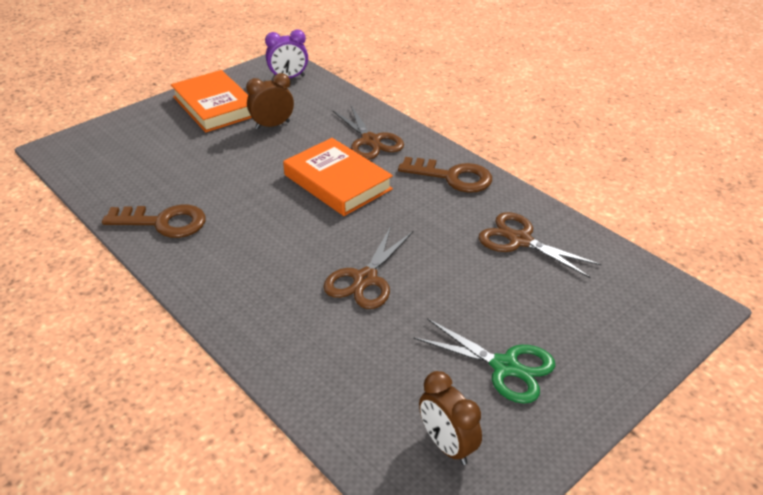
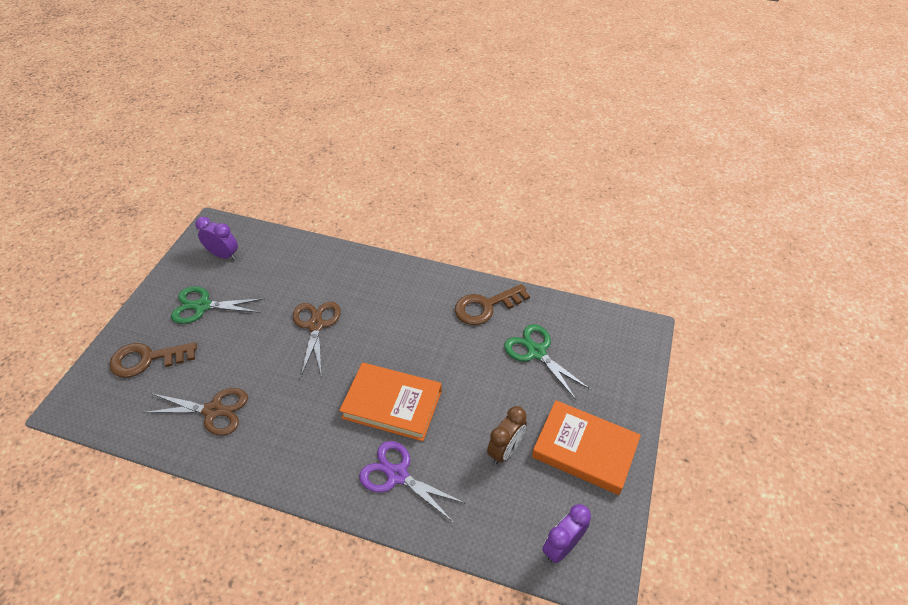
camera: 150 degrees right, 10 degrees up
(168, 169) = (536, 352): none -> green scissors
(370, 141) = (397, 475): brown scissors -> purple scissors
(447, 445) = (224, 255): brown clock -> purple clock
(452, 177) = (295, 461): brown key -> brown key (147, 359)

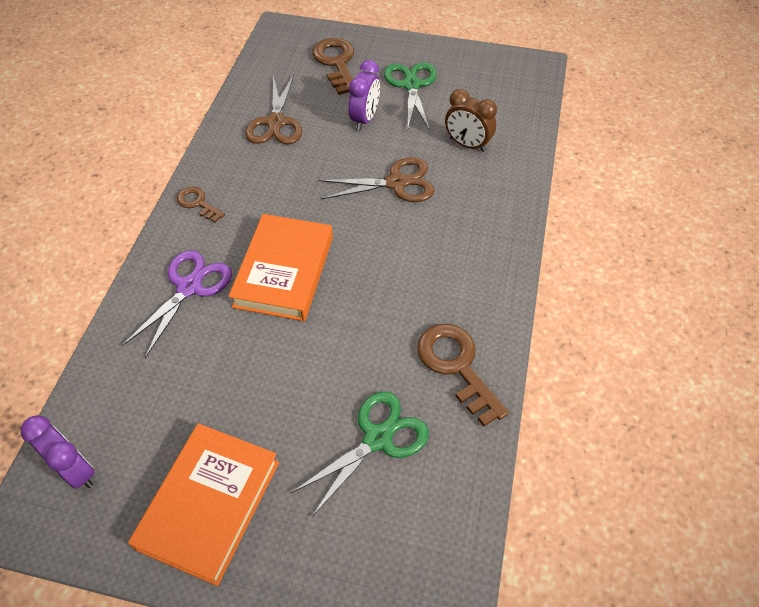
camera: 85 degrees right, 5 degrees up
(224, 255) = (491, 85): purple clock -> purple clock (365, 119)
(301, 474) = (198, 203): none -> brown key
(505, 450) = (215, 400): brown clock -> brown clock (467, 144)

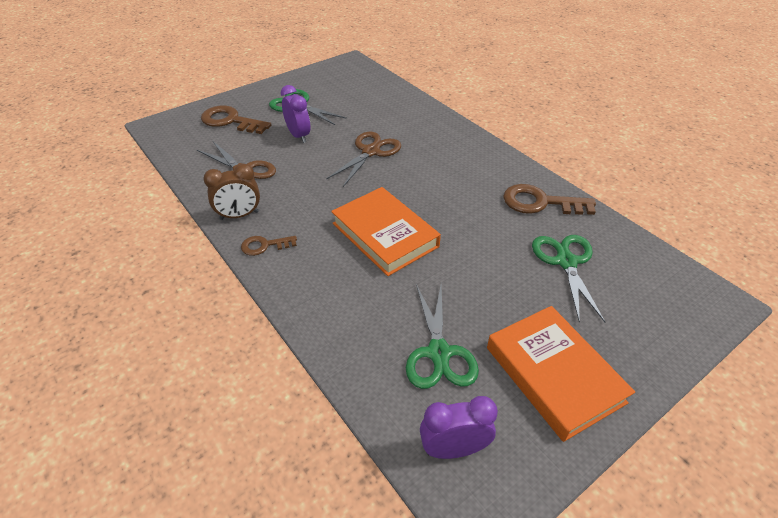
camera: 50 degrees left, 10 degrees down
(170, 400) = (439, 353): none -> green scissors
(189, 287) = (341, 289): purple scissors -> none
(467, 144) = (376, 112): brown clock -> brown clock (239, 215)

